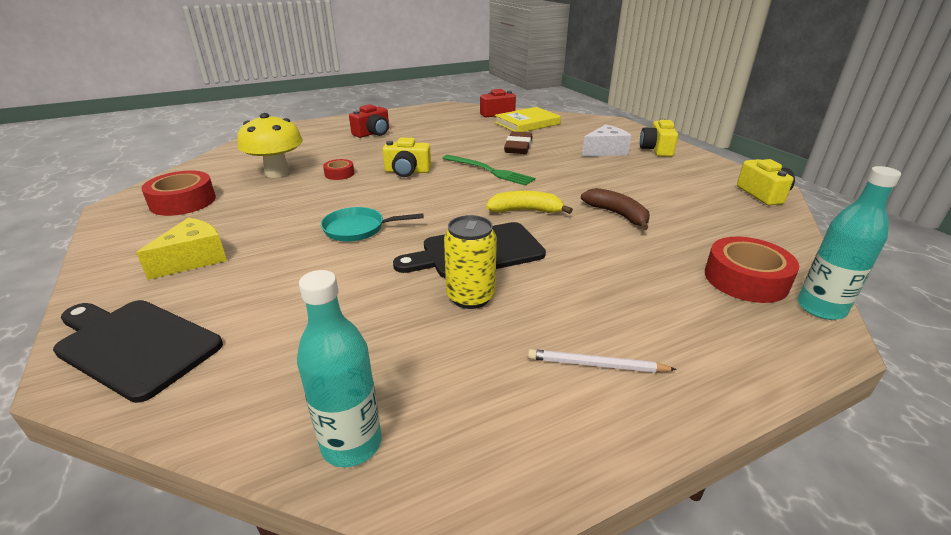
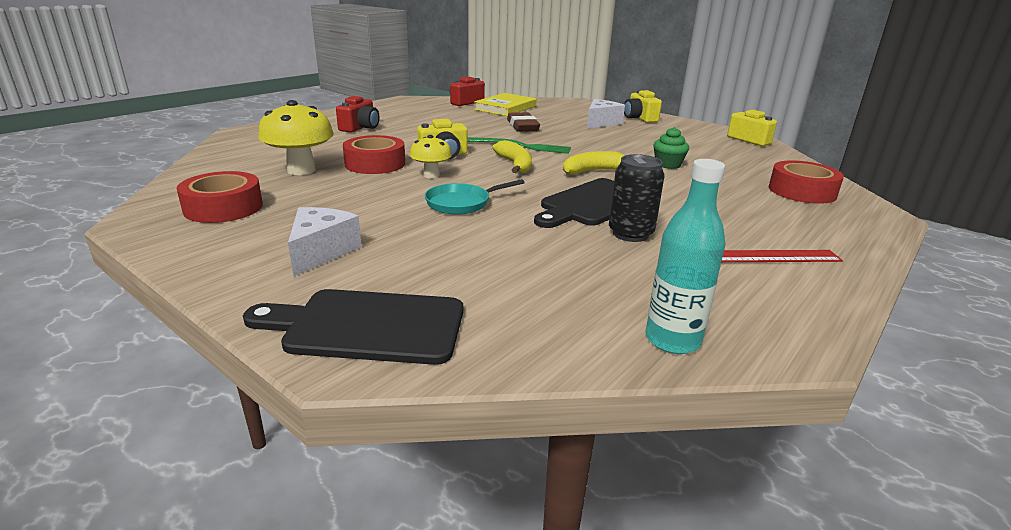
camera: 25 degrees left, 5 degrees down
(194, 259) = (321, 252): yellow cheese -> white cheese
(339, 174) = (375, 164): red tape -> red tape, size x1.85
(370, 193) = (431, 175): none -> yellow mushroom
(457, 192) = (515, 165): none -> yellow banana
(470, 297) = (630, 234): yellow can -> black can
(596, 365) = (774, 256): white pencil -> red ruler
(617, 215) = (668, 164): brown banana -> green cupcake
(820, 308) = (863, 200): turquoise bottle -> none

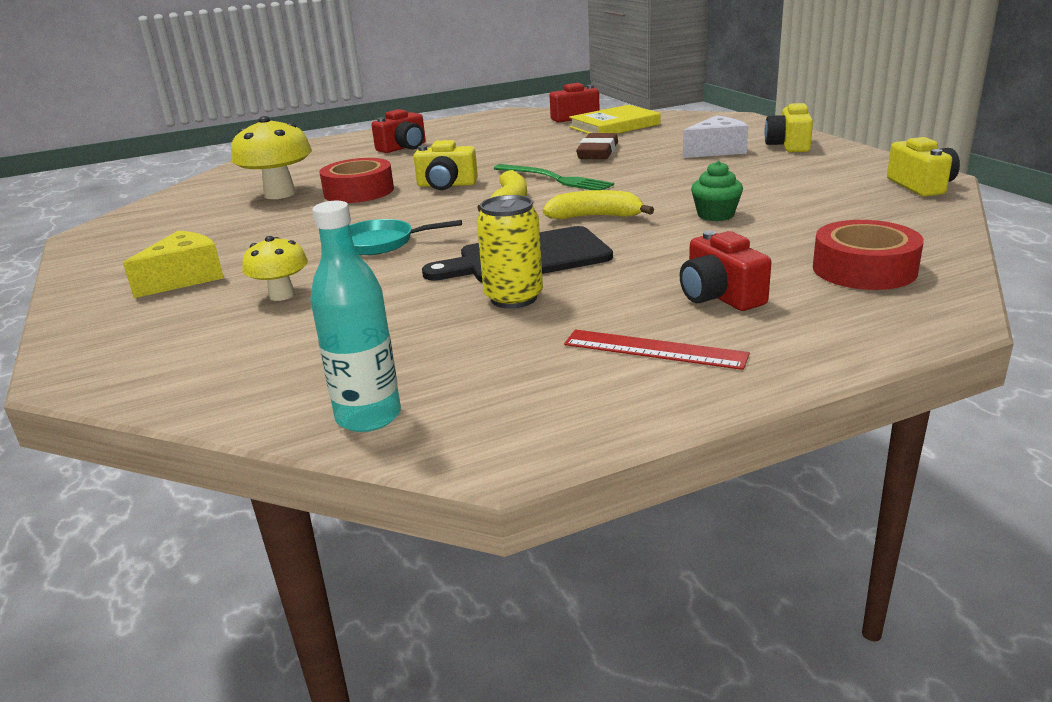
camera: 30 degrees right, 0 degrees up
(223, 207) = (165, 227): red tape -> none
(321, 252) = (185, 278): white cheese -> yellow cheese
(367, 326) = (127, 351): black cutting board -> none
(431, 175) = (397, 208): yellow mushroom -> yellow mushroom (282, 295)
(630, 234) = (513, 298): black can -> yellow can
(754, 216) = (720, 296): none -> red camera

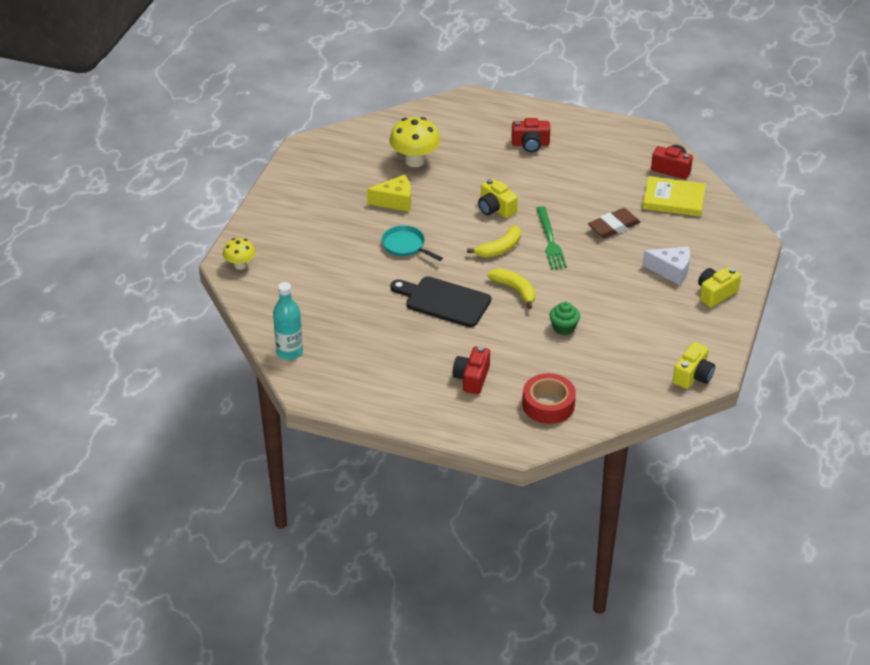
camera: 40 degrees right, 15 degrees up
(185, 278) = (309, 219): yellow cheese -> yellow cheese (395, 201)
(282, 295) = (330, 260): yellow mushroom -> yellow mushroom (240, 265)
(359, 191) = (450, 185): red tape -> none
(513, 298) = (403, 324): yellow can -> none
(654, 349) = (407, 387): red ruler -> none

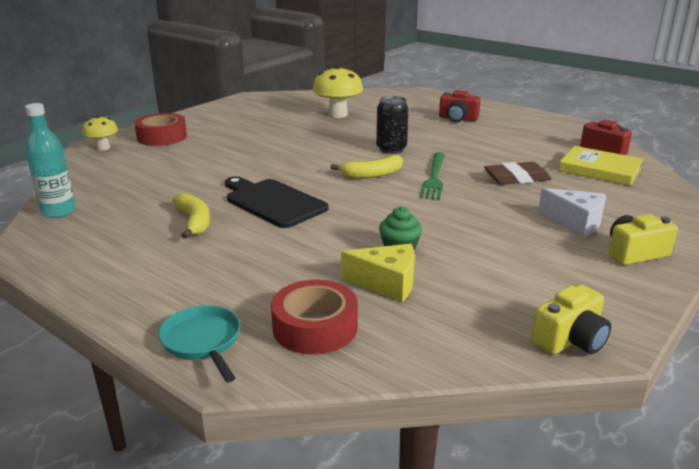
camera: 20 degrees right, 15 degrees down
(278, 236) = (162, 137): none -> red tape
(395, 201) = (295, 132): yellow cheese -> yellow cheese (386, 283)
(406, 246) = (274, 159): turquoise pan -> turquoise pan (203, 342)
(472, 378) = (235, 275): red camera -> none
(495, 208) = (391, 149): yellow camera -> black can
(515, 290) = (363, 207): yellow banana -> yellow banana (194, 222)

